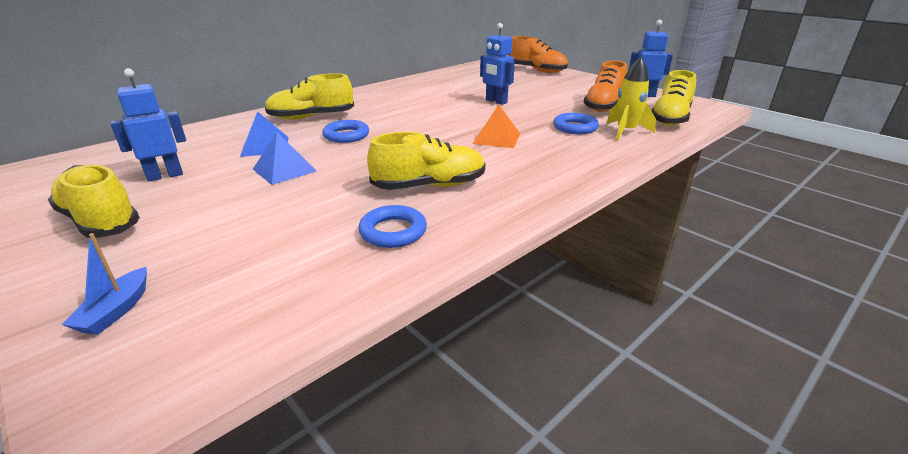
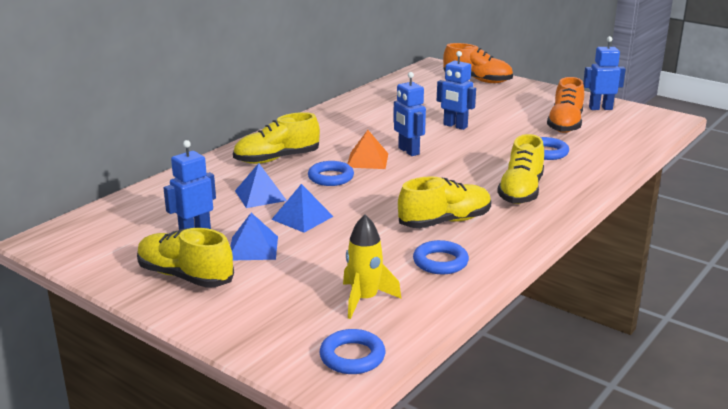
camera: 10 degrees left, 5 degrees down
(116, 310) = (279, 334): blue boat -> none
(171, 361) = (352, 356): none -> blue ring
(204, 196) = (253, 248): none -> blue pyramid
(438, 118) = (408, 151): none -> blue robot
(496, 138) = (478, 170): orange pyramid -> orange pyramid (367, 160)
(625, 132) = (595, 153): yellow rocket -> yellow rocket (364, 299)
(670, 118) = (632, 135): yellow shoe -> yellow shoe (521, 191)

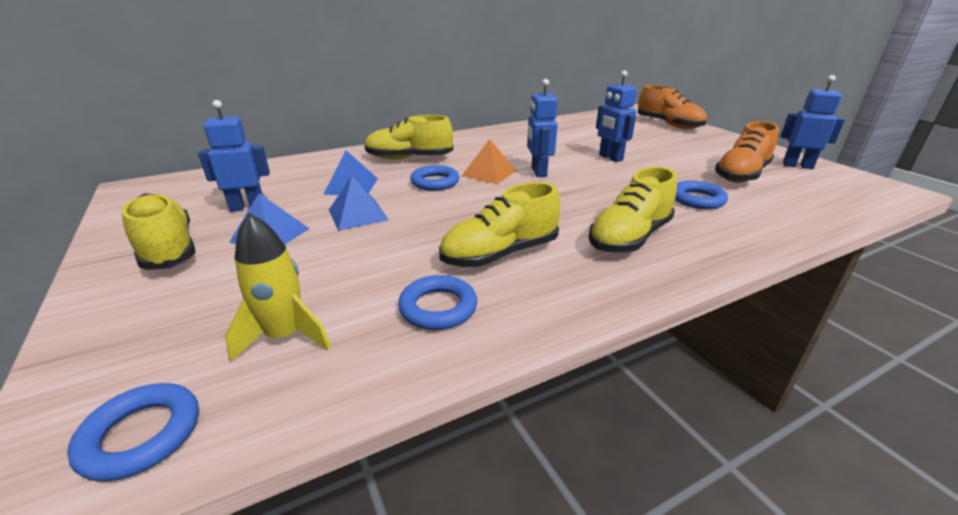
camera: 25 degrees right, 5 degrees up
(445, 222) = (500, 254): yellow shoe -> yellow shoe turned 150 degrees clockwise

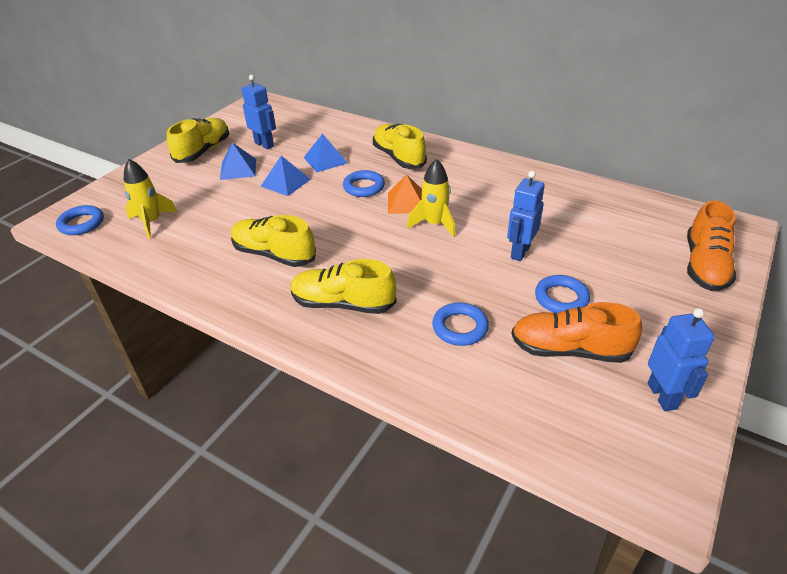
camera: 60 degrees right, 10 degrees up
(438, 307) = (200, 255): blue ring -> blue ring (561, 298)
(538, 172) = (434, 224): blue robot -> yellow rocket

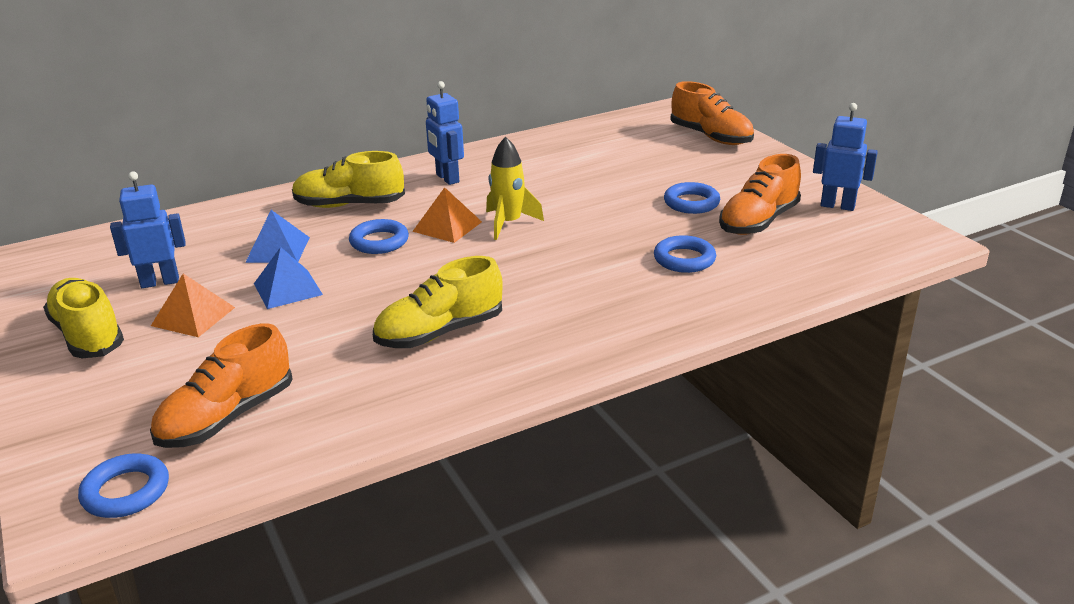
camera: 60 degrees left, 10 degrees down
(152, 222) = (227, 417): yellow rocket -> orange shoe
(238, 169) = (193, 316): blue pyramid -> orange pyramid
(343, 304) = (584, 310): yellow shoe -> none
(519, 252) = (607, 198): blue robot -> blue robot (447, 178)

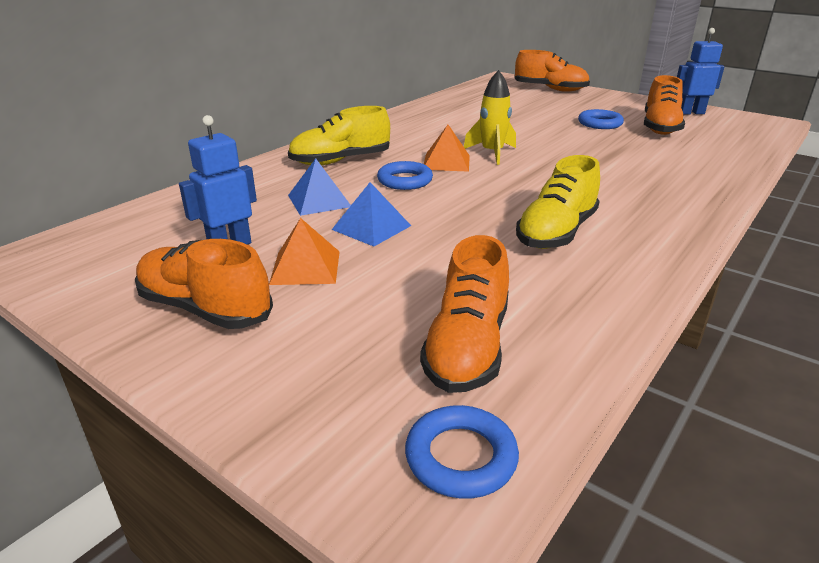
camera: 25 degrees left, 0 degrees up
(88, 335) = (205, 309): yellow shoe -> orange shoe
(447, 178) = (398, 133): blue robot -> none
(684, 259) = (652, 154): blue ring -> none

